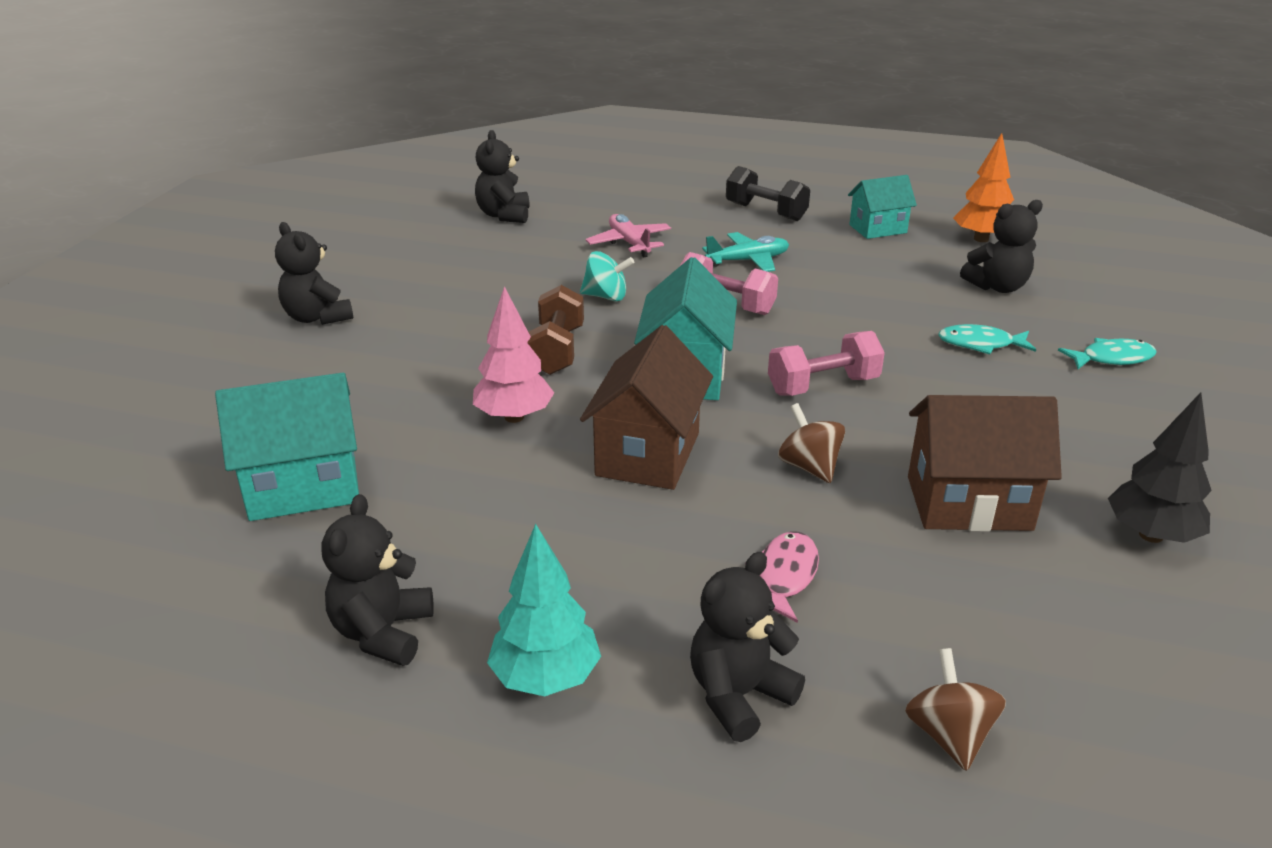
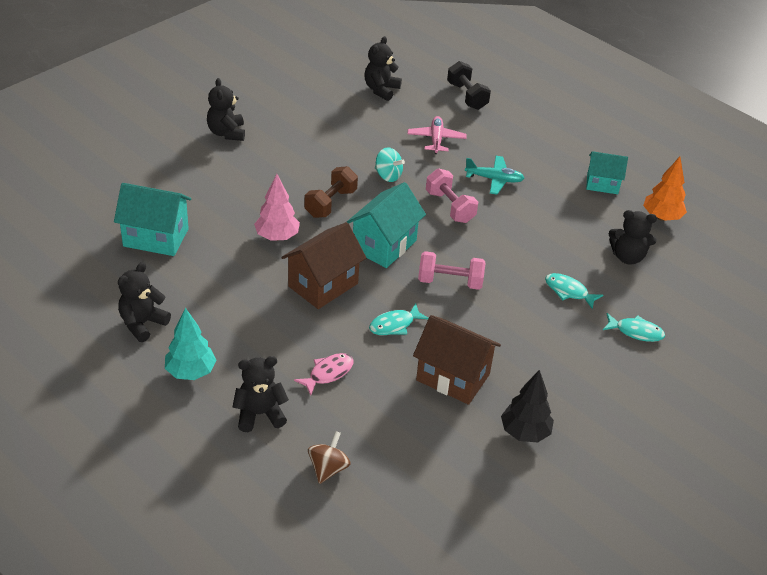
camera: 25 degrees right, 10 degrees up
(766, 212) = (544, 144): black dumbbell -> black dumbbell (467, 96)
(809, 467) = (394, 325): brown spinning top -> turquoise fish

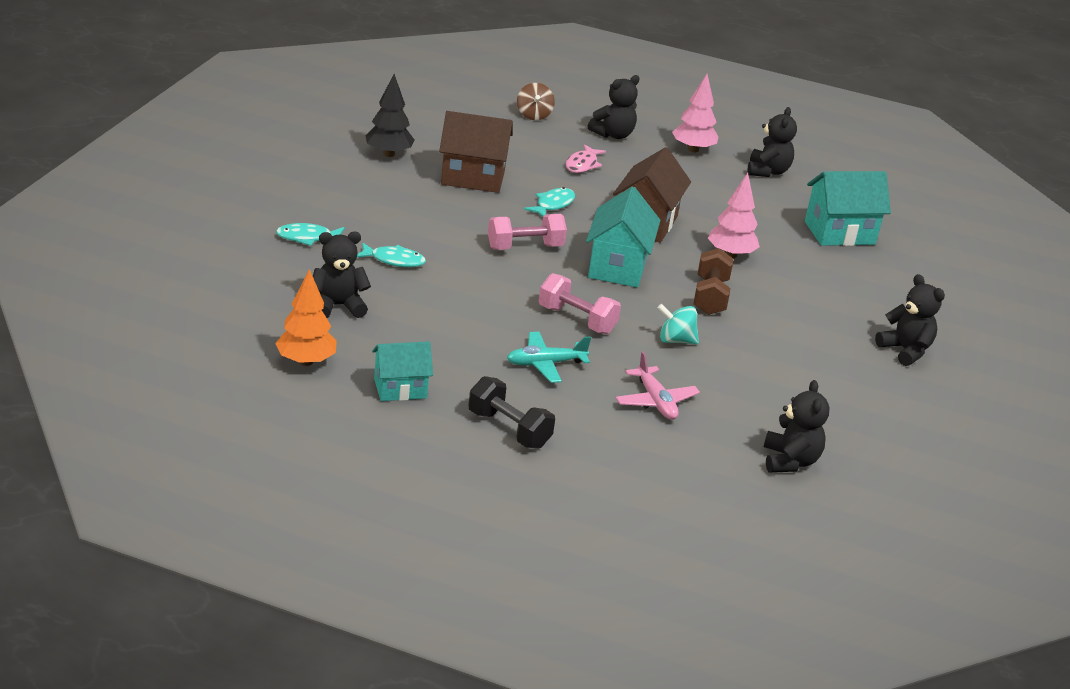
camera: 155 degrees right, 10 degrees down
(191, 372) = (693, 149): turquoise tree -> pink tree
(467, 96) = (664, 483): black dumbbell -> black dumbbell (509, 429)

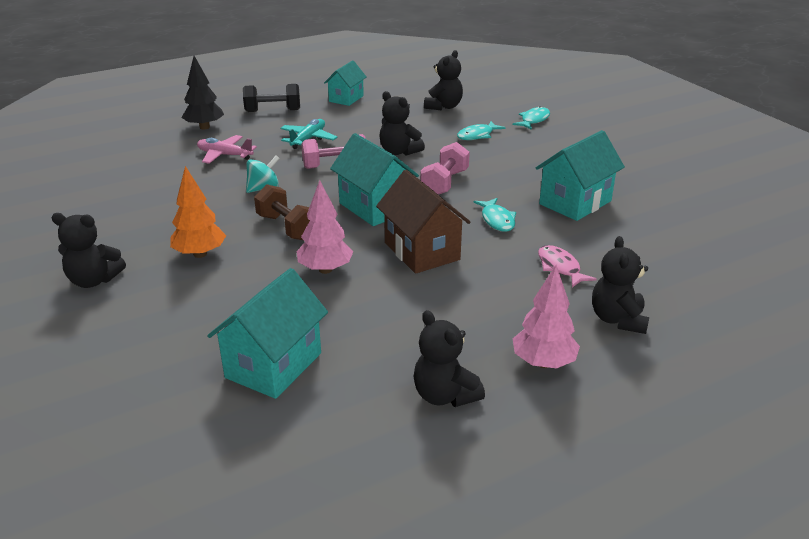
camera: 135 degrees right, 0 degrees up
(306, 361) = (401, 86): orange tree -> orange tree (200, 254)
(388, 154) = (645, 182): black tree -> black tree (204, 127)
(473, 178) = (575, 202): brown house -> turquoise house
(534, 115) = (696, 286): brown spinning top -> none
(790, 461) = (111, 169): black teddy bear -> black teddy bear (399, 152)

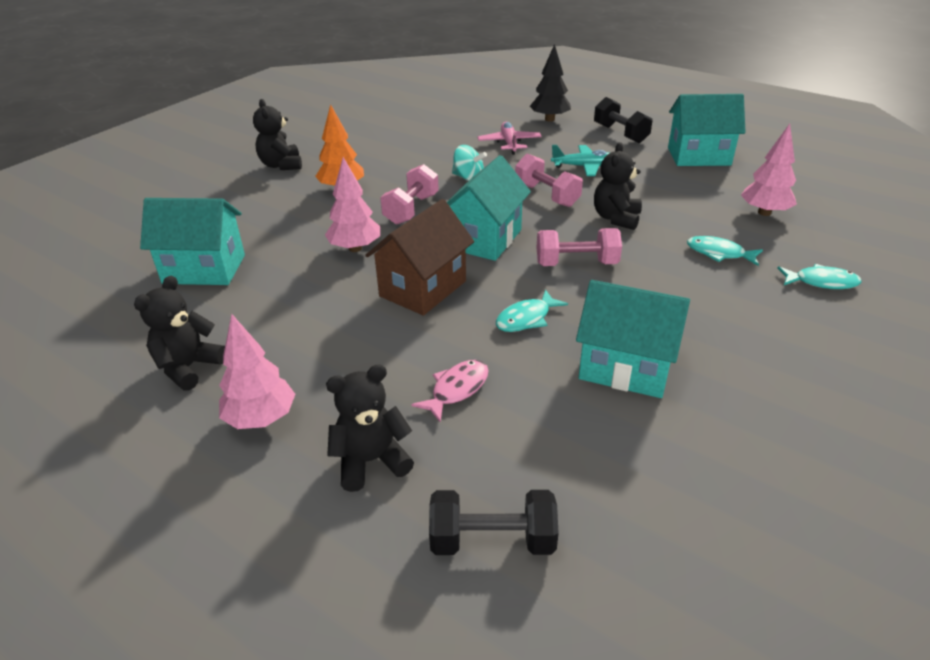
camera: 65 degrees right, 5 degrees up
(287, 227) = (411, 209): brown dumbbell -> pink dumbbell
(346, 98) = (699, 156): turquoise house -> turquoise house, size x1.54
(444, 107) = (764, 212): black teddy bear -> pink tree
(707, 290) = (492, 540): none -> black dumbbell

